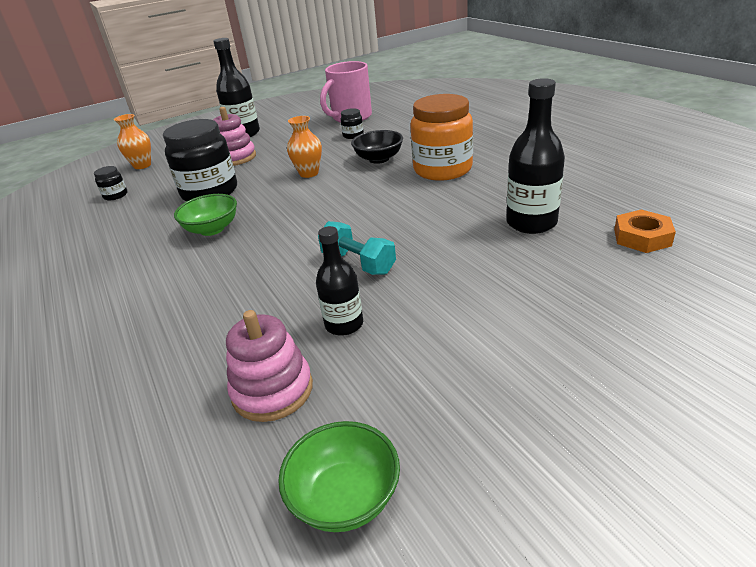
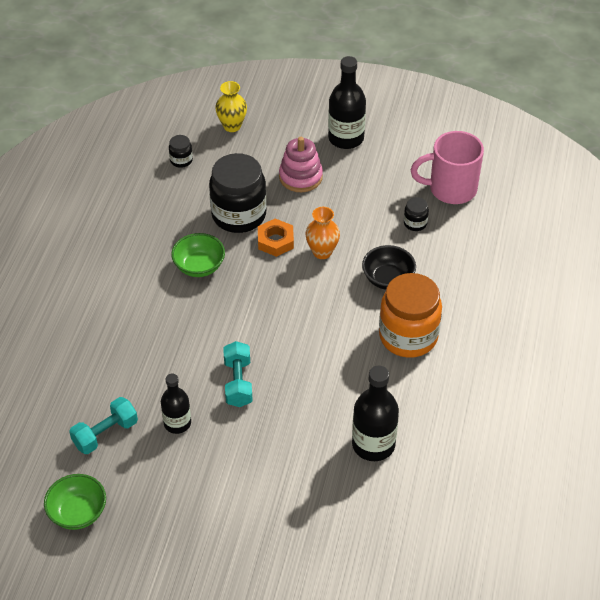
camera: 40 degrees right, 15 degrees up
(142, 165) = (232, 126): orange vase -> yellow vase
(272, 390) = (105, 434): pink stacking toy -> turquoise dumbbell
(642, 237) = (409, 517): orange nut -> orange nut (275, 241)

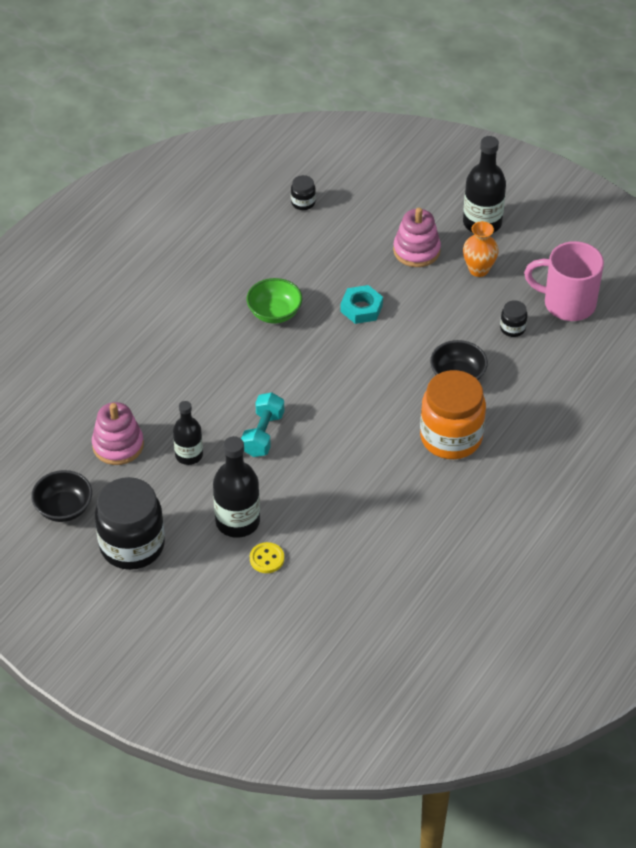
camera: 20 degrees right, 0 degrees up
(78, 512) = (64, 508): green bowl -> black bowl
(105, 434) = (118, 445): turquoise dumbbell -> pink stacking toy
(232, 126) = (370, 180): yellow vase -> none
(239, 215) = (336, 272): black jar -> black jar (132, 545)
(275, 241) = (361, 308): orange nut -> turquoise nut
(294, 502) = (267, 559): none -> yellow button
(322, 252) = (403, 331): orange vase -> orange vase (478, 269)
(373, 444) = (367, 529): black bottle -> black bottle (237, 521)

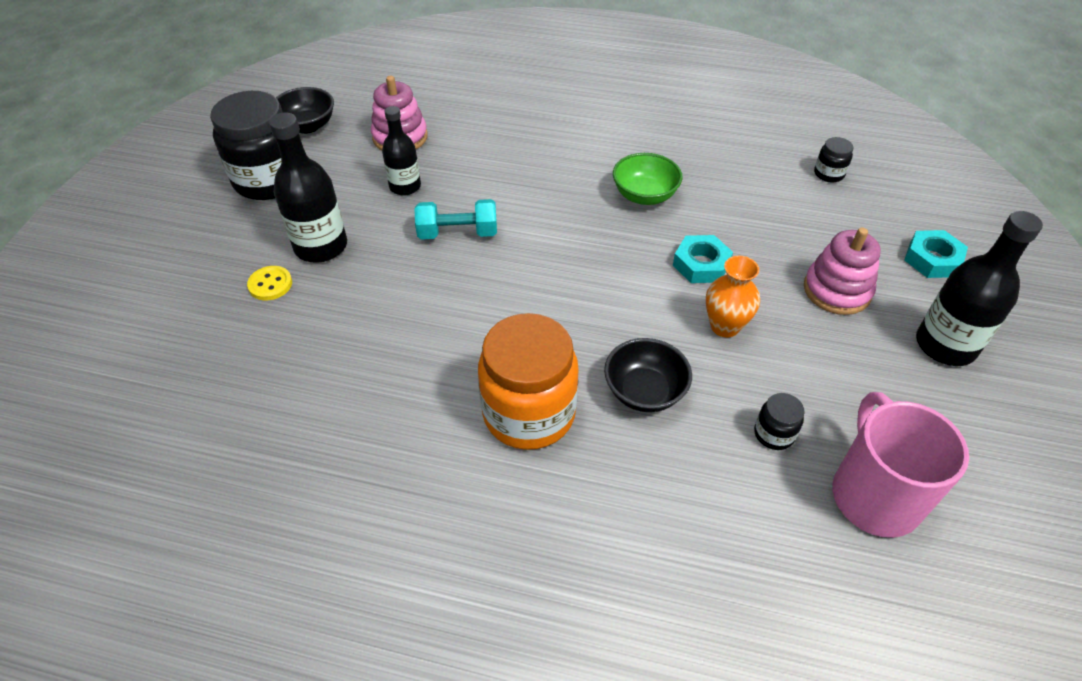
camera: 70 degrees right, 0 degrees up
(411, 192) = (932, 259): none -> turquoise nut
(478, 269) = (855, 364): orange vase -> orange vase (724, 326)

